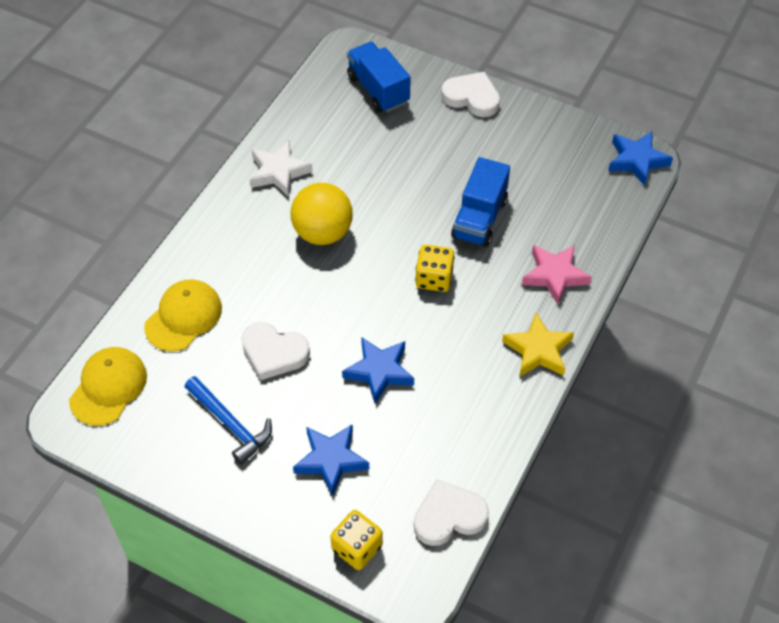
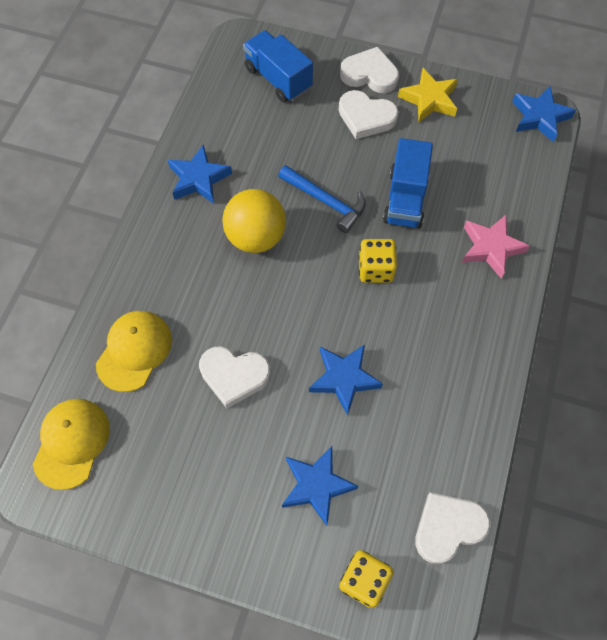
camera: 10 degrees left, 10 degrees up
(230, 424) = (206, 463): blue hammer -> blue hammer (326, 201)
(279, 172) = (199, 179): white star -> blue star
(458, 137) = (366, 117): none -> white heart
(538, 350) = (493, 330): yellow star -> yellow star (429, 99)

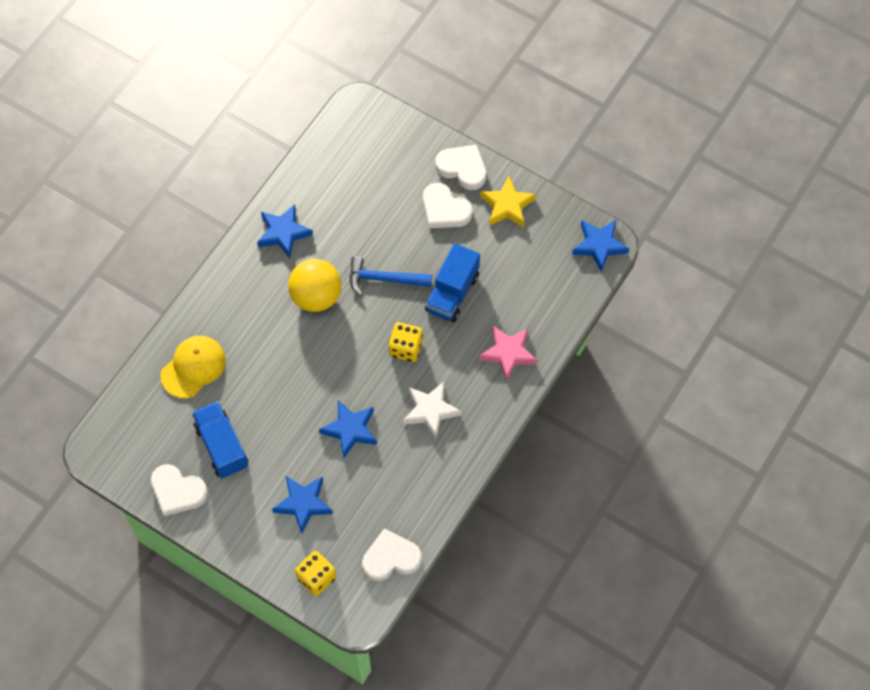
camera: 15 degrees right, 0 degrees up
(71, 443) = (129, 426): yellow cap -> none
(234, 376) = (265, 406): white heart -> white heart (177, 491)
(278, 79) = (379, 154): blue truck -> blue truck (221, 446)
(326, 201) = (384, 279): blue hammer -> blue hammer turned 135 degrees clockwise
(429, 333) = (430, 411): none -> white star

